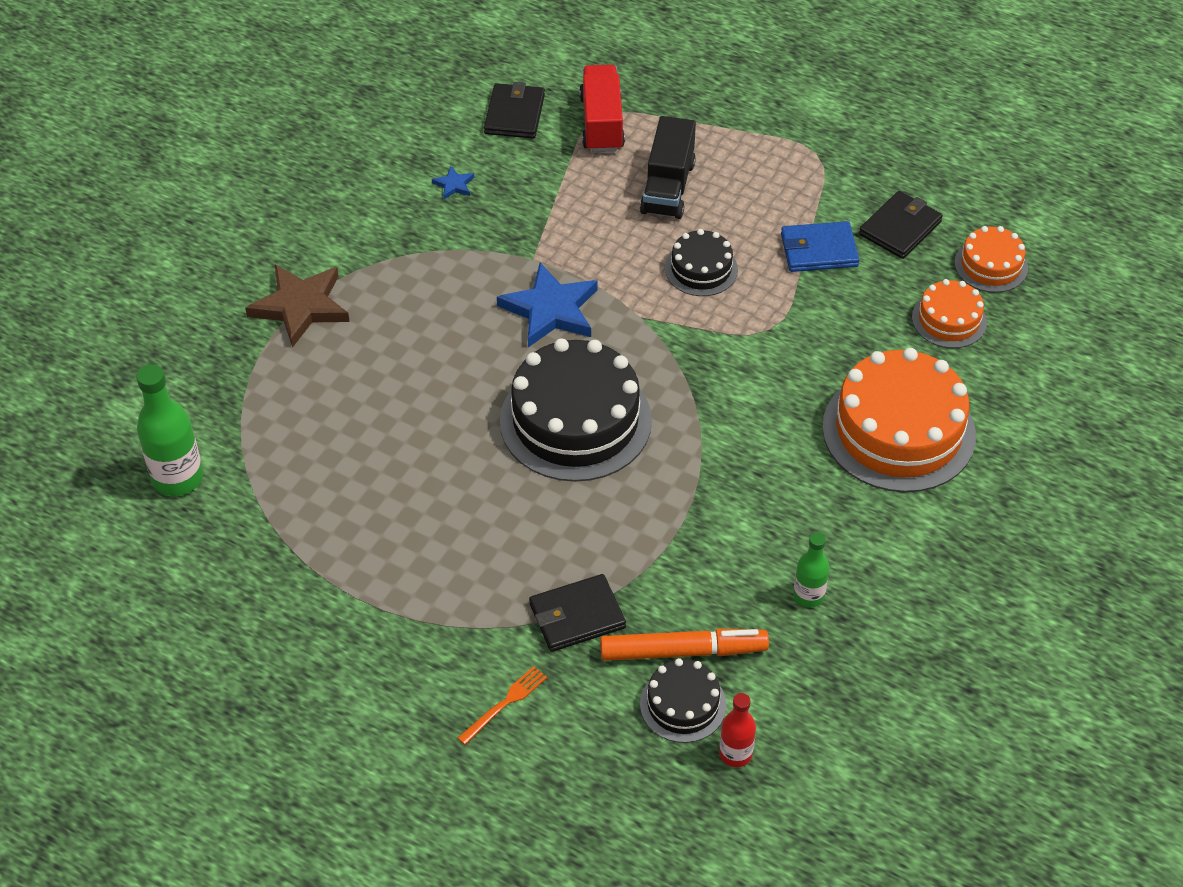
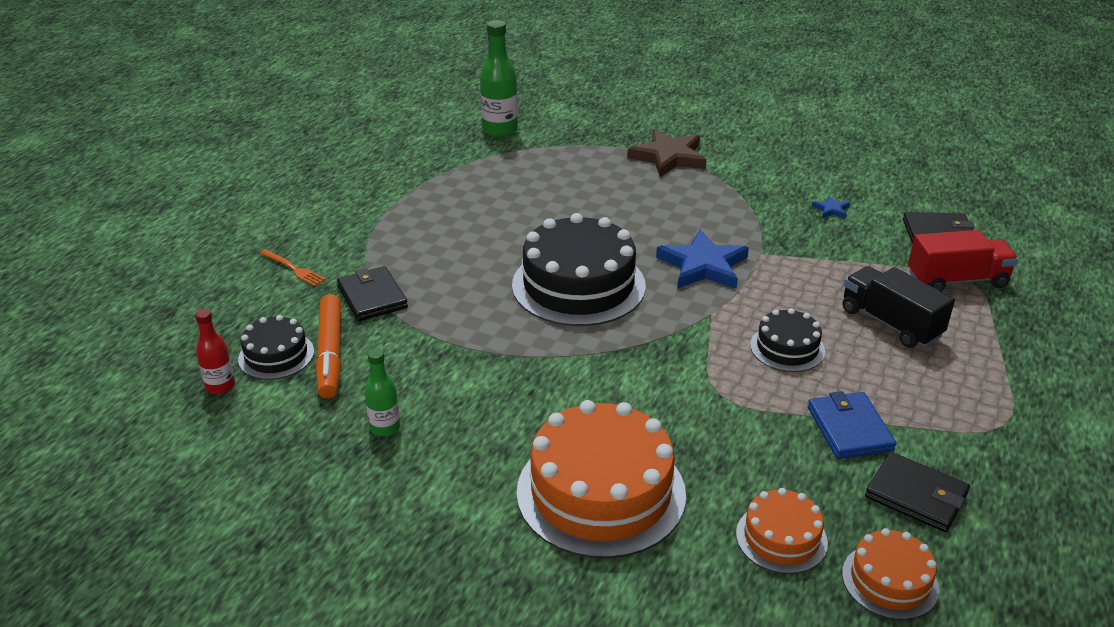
camera: 85 degrees right, 15 degrees down
(668, 187) = (890, 323): black truck -> black truck turned 45 degrees clockwise

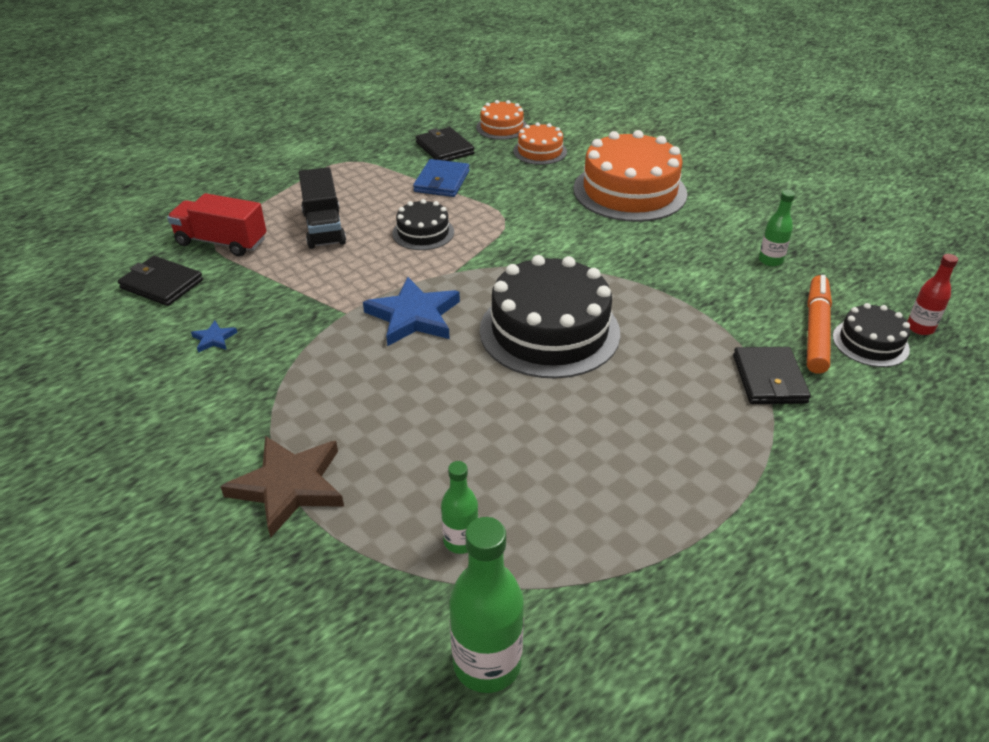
camera: 155 degrees left, 5 degrees up
(293, 269) = (864, 446): orange fork -> none
(547, 161) = (461, 541): none -> green bottle

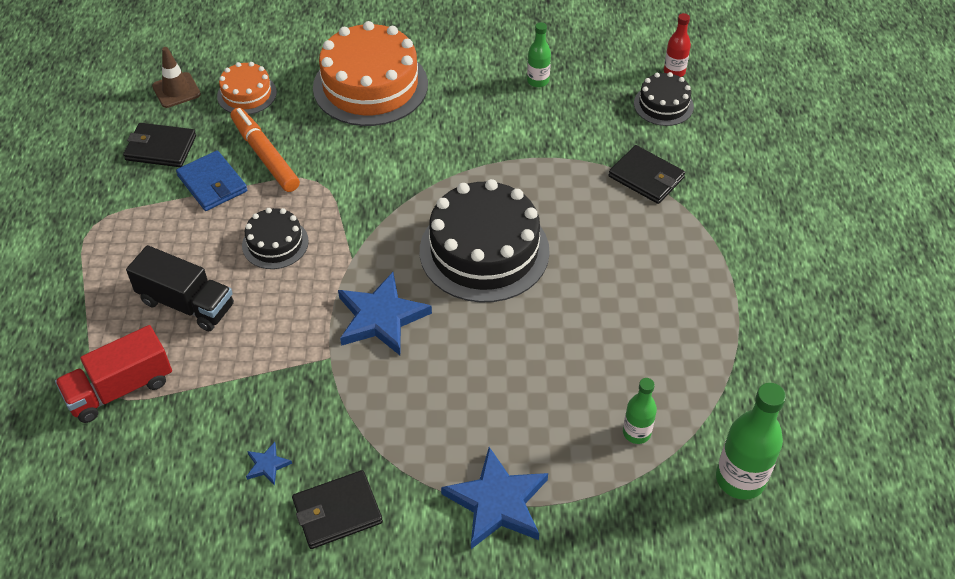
camera: 50 degrees left, 10 degrees up
(161, 284) = (138, 466): black wallet -> black wallet (337, 512)
(289, 486) = (497, 502): brown star -> blue star
(501, 127) = (176, 90): orange cake -> brown traffic cone
(816, 330) = (627, 119): orange marker -> orange marker (265, 155)

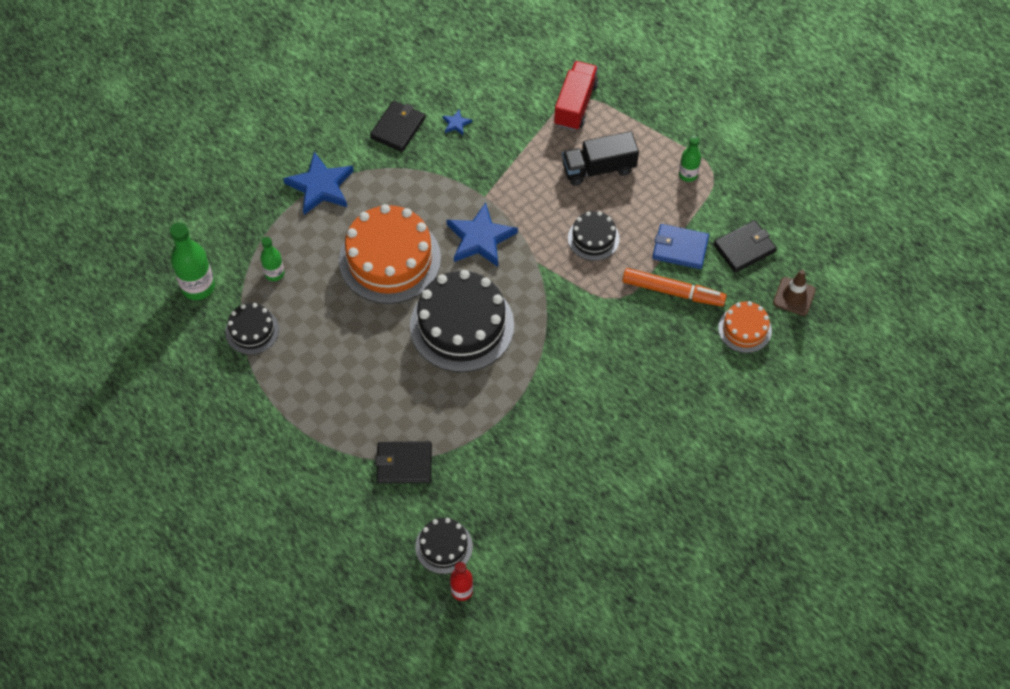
camera: 140 degrees right, 10 degrees up
(370, 86) = (671, 401): orange cake -> orange cake (390, 259)
(538, 81) = (557, 499): green bottle -> green bottle (688, 174)
(708, 386) = (252, 331): none -> black cake

